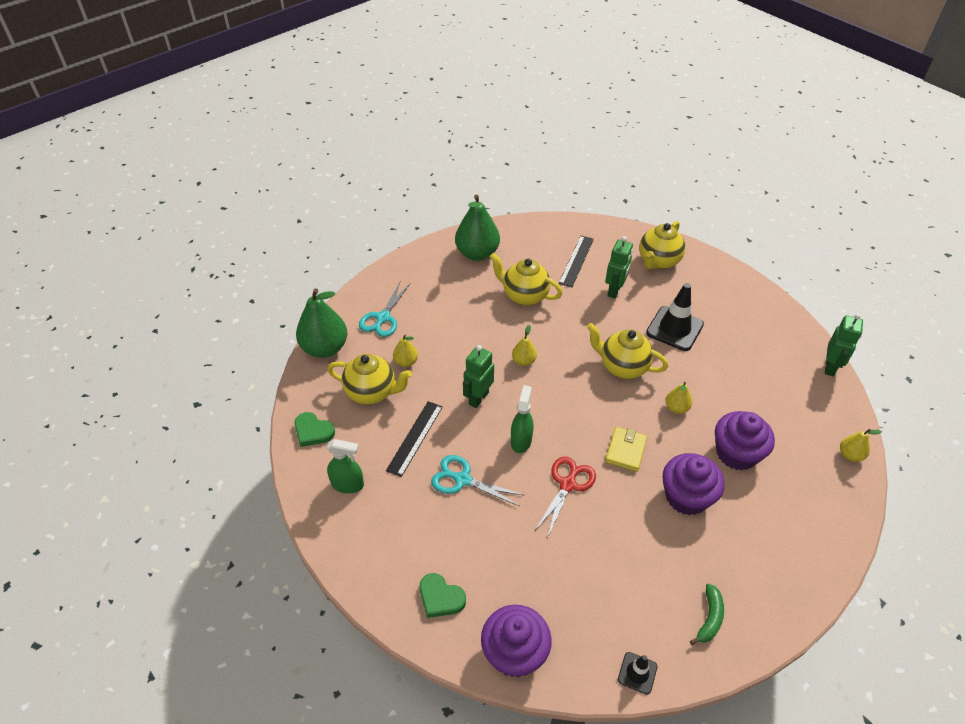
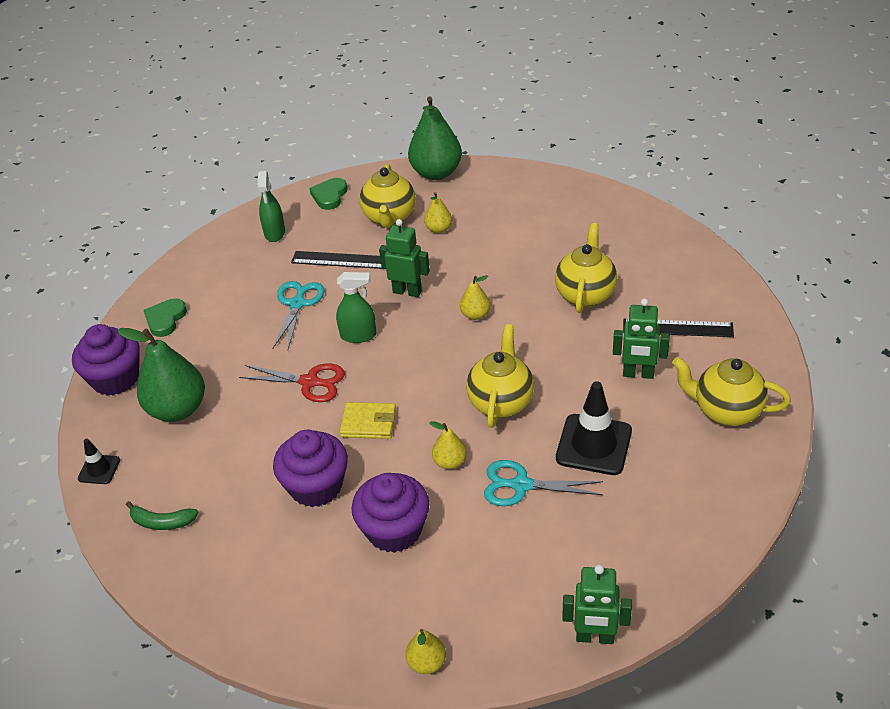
camera: 80 degrees right, 5 degrees down
(383, 318) = (495, 197): turquoise scissors -> turquoise scissors (521, 485)
(477, 253) = (640, 240): green pear -> green pear (177, 409)

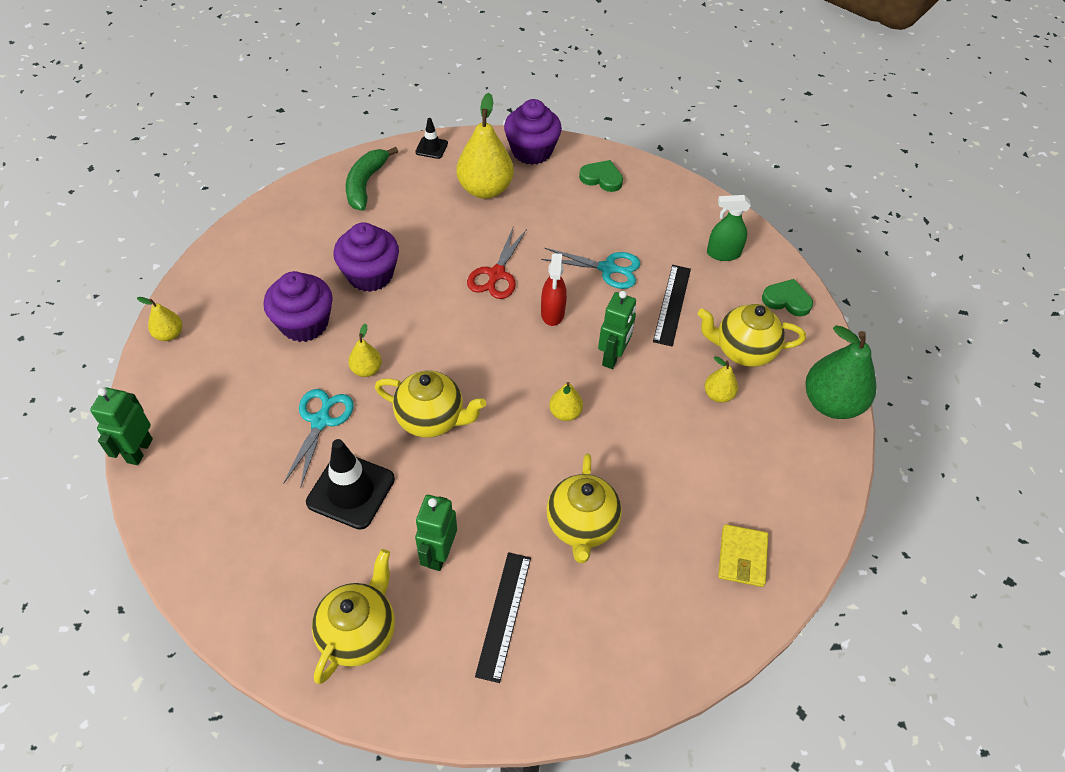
camera: 90 degrees right, 10 degrees up
(162, 522) = (365, 184): green banana -> green banana, size x1.55
(177, 409) = (485, 189): green pear -> yellow pear
(358, 335) = (552, 313): green spray bottle -> red spray bottle
(368, 423) = (432, 314): yellow wallet -> yellow wallet (742, 557)
(585, 294) = (581, 526): yellow teapot -> yellow teapot turned 75 degrees clockwise

